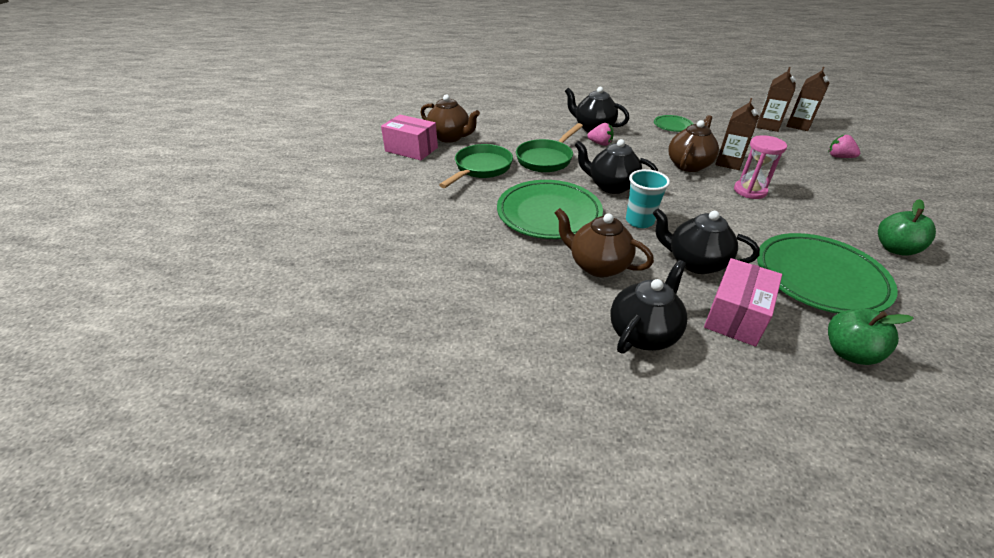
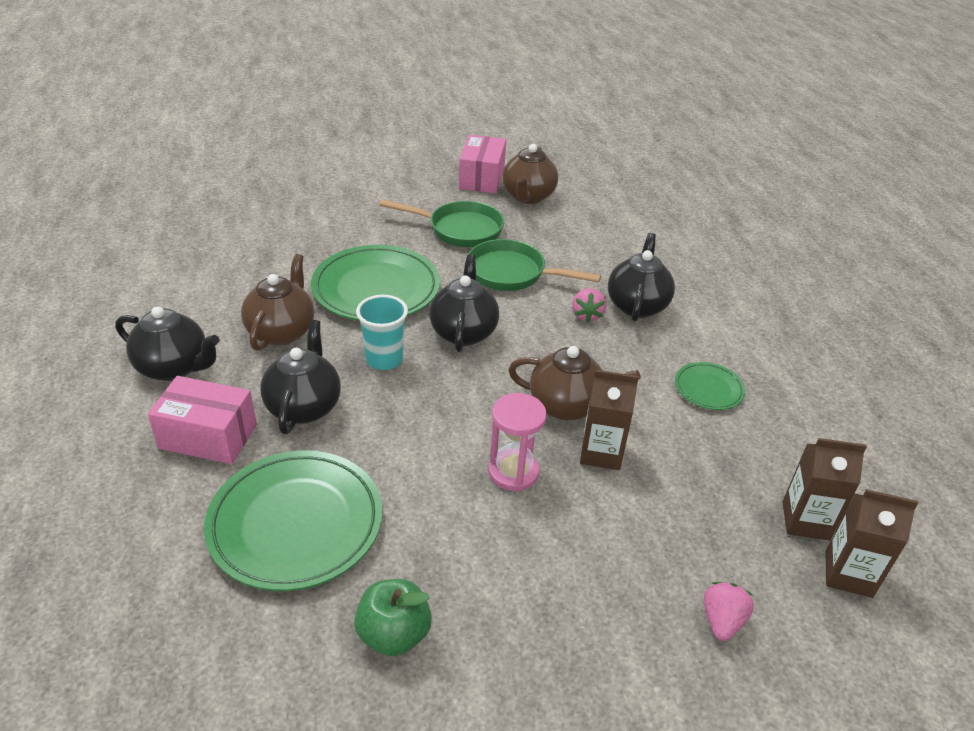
camera: 70 degrees right, 0 degrees up
(849, 352) = (152, 528): green apple -> none

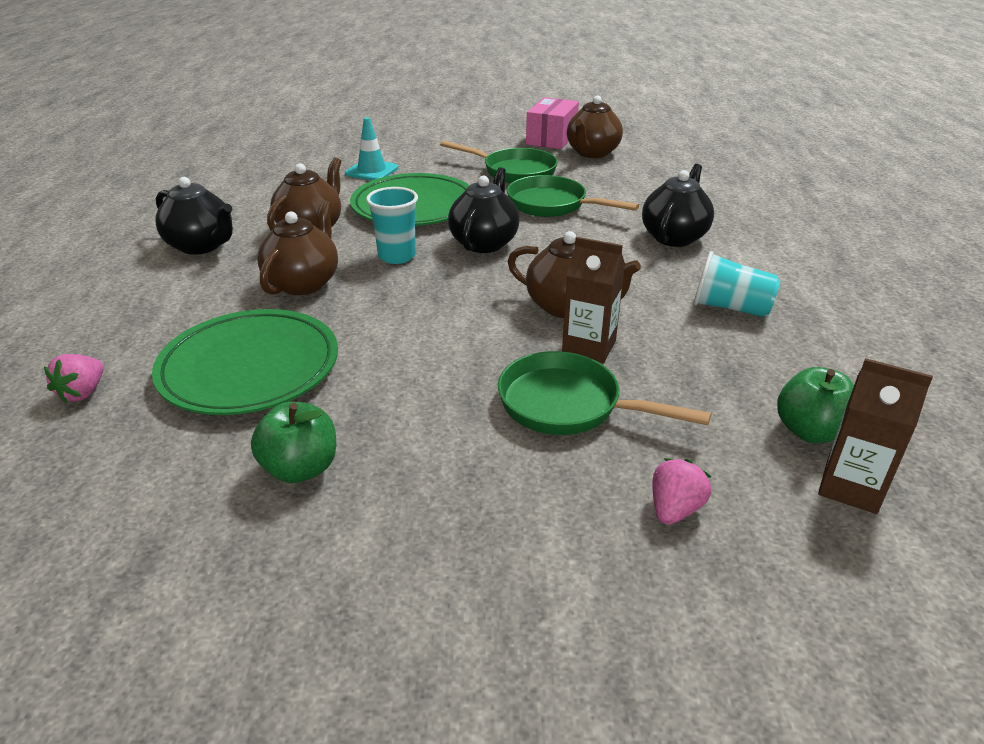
camera: 15 degrees right, 5 degrees down
(208, 436) = (204, 296): pink box -> none
(304, 407) = (303, 283): black teapot -> brown teapot
(313, 241) = (371, 171): none -> turquoise traffic cone
(513, 472) = (487, 352): pink hourglass -> none
(586, 315) = (617, 240): pink strawberry -> pink strawberry (83, 393)
(604, 523) = (568, 405): none -> green pan
(708, 389) = (730, 308): green plate -> turquoise cup
(805, 521) = (810, 431): brown carton -> green apple

